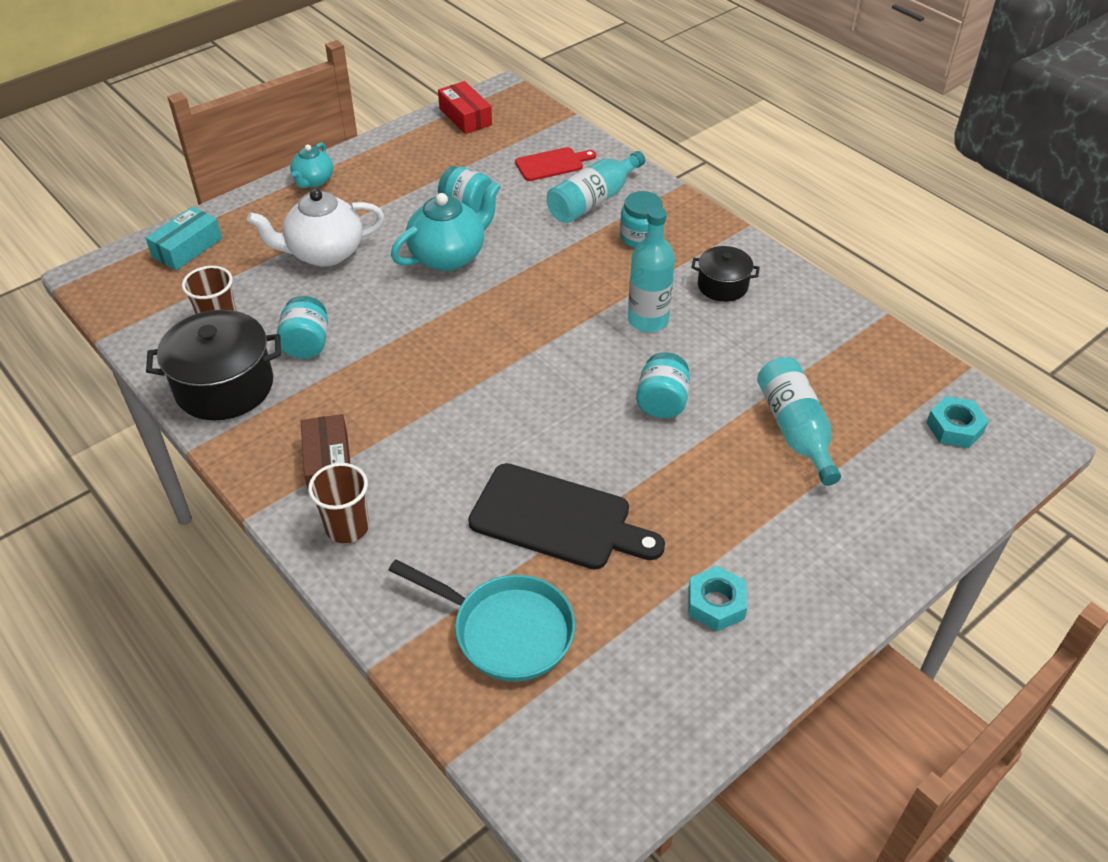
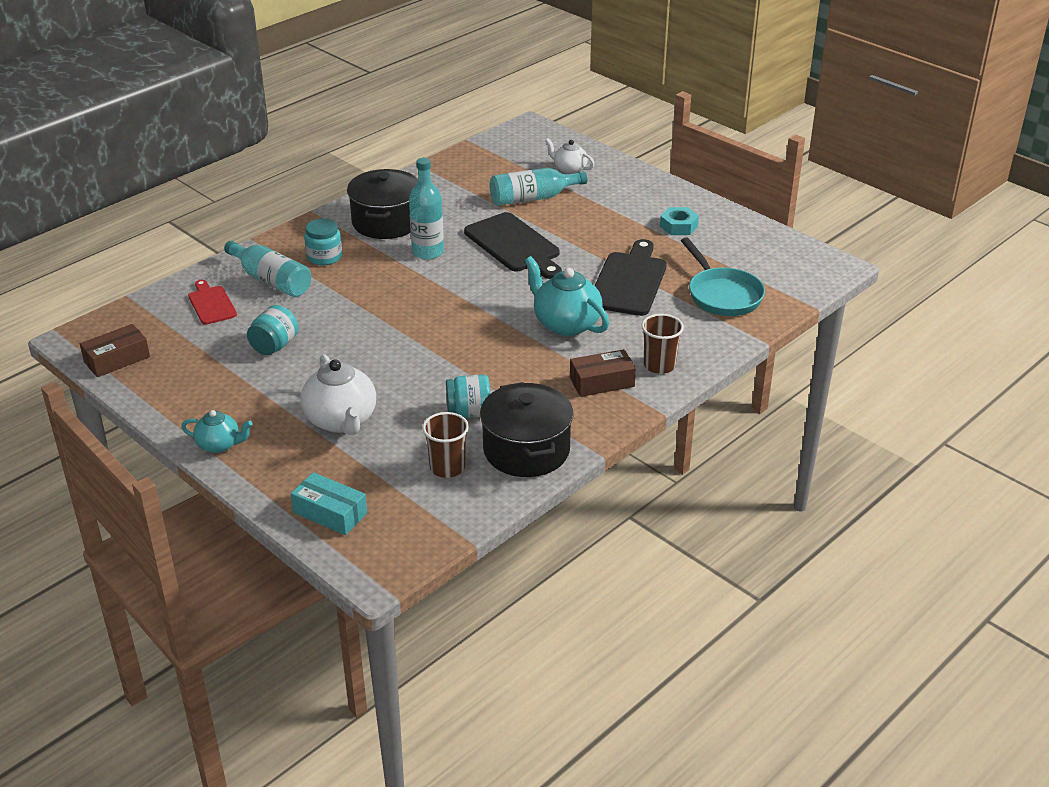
camera: 95 degrees left, 10 degrees down
(449, 256) = (347, 349): turquoise teapot -> turquoise teapot (565, 324)
(465, 117) = (117, 359): red box -> brown box
(506, 631) = (722, 295): turquoise pan -> turquoise pan turned 135 degrees clockwise
(662, 402) = (514, 245): turquoise jar -> black cutting board
(722, 286) = (386, 222): black pot -> black pot, size x1.77
(892, 480) = (569, 169): none -> white teapot
(954, 427) = (521, 148): turquoise nut -> none

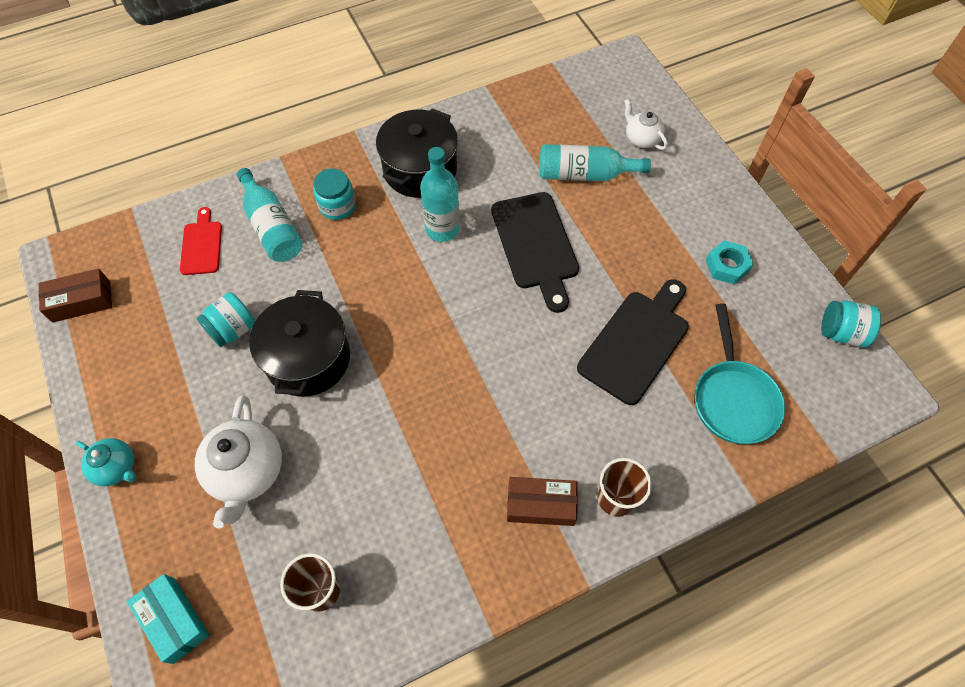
camera: 20 degrees right, 25 degrees up
(469, 412) = (380, 506): turquoise jar -> turquoise jar (841, 333)
(526, 450) = (414, 592): black pot -> black pot (308, 358)
(565, 324) = (539, 392): turquoise teapot -> none

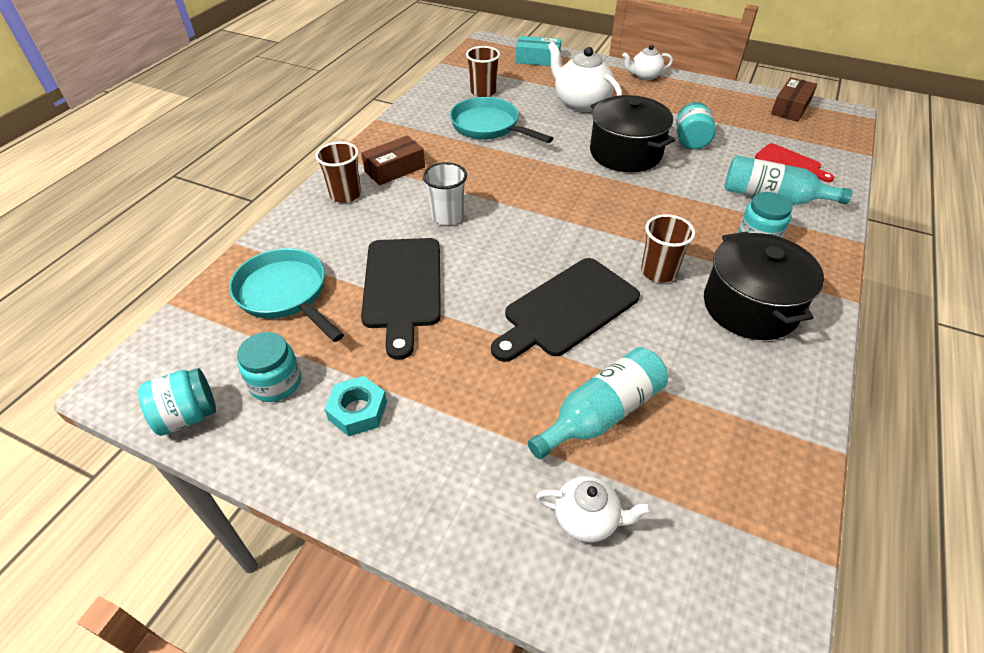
camera: 140 degrees right, 15 degrees down
(117, 468) = (644, 76): turquoise teapot -> white teapot
(384, 507) = (488, 126): none -> turquoise pan
(442, 229) = (658, 272): turquoise bottle -> brown cup
(535, 245) = (567, 309): black cutting board -> black cutting board turned 75 degrees counterclockwise
(543, 395) = (447, 216): none -> white cup
(772, 320) = (276, 382): none -> turquoise jar

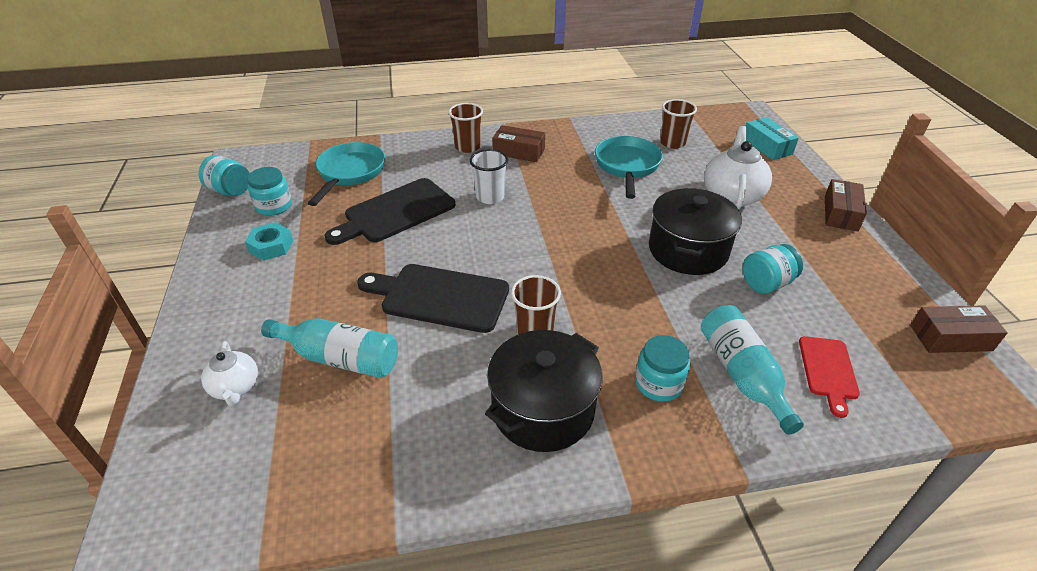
camera: 55 degrees right, 5 degrees down
(644, 76) = (840, 213): white teapot -> brown box

